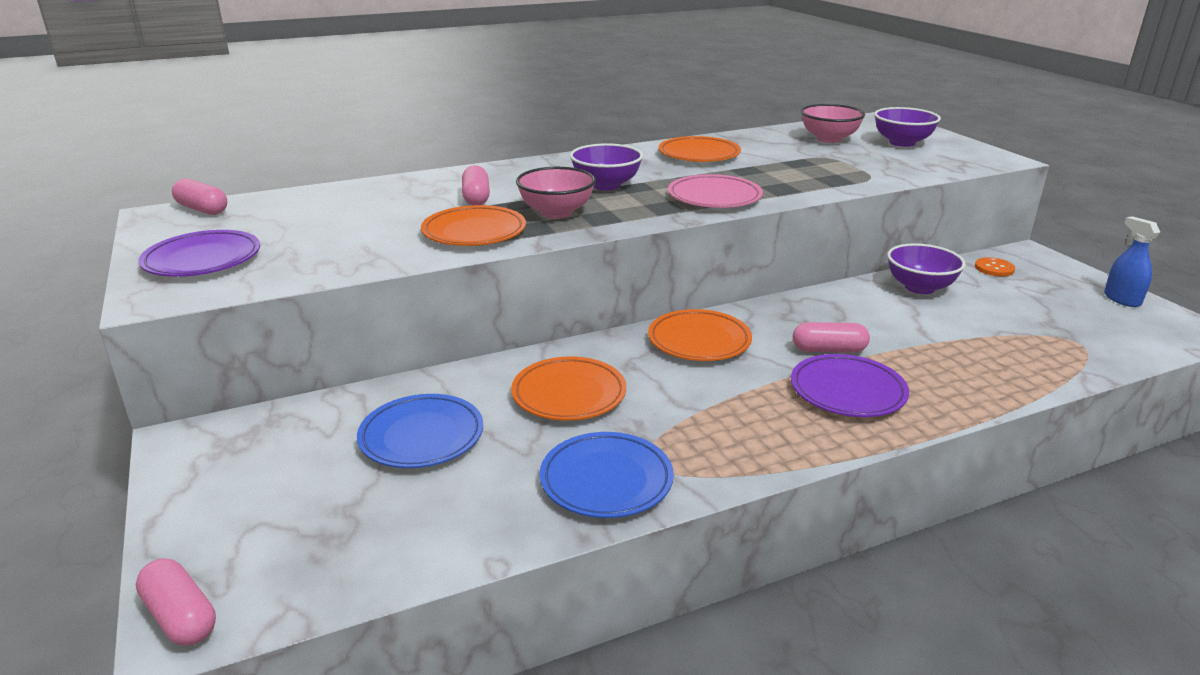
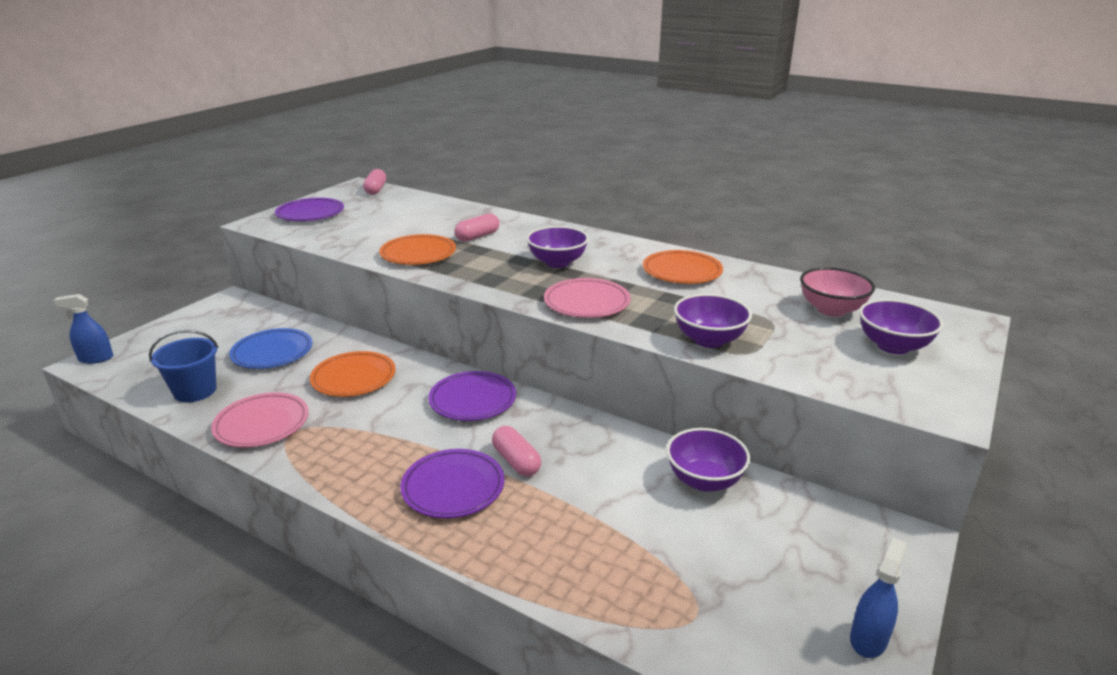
camera: 55 degrees right, 0 degrees up
(181, 617) = (96, 358): pink capsule -> blue spray bottle
(447, 521) = (195, 391): none -> blue bucket
(556, 212) = (482, 264): pink bowl -> none
(606, 480) = (262, 424): blue plate -> pink plate
(699, 341) = (472, 400): orange plate -> purple plate
(837, 181) = (709, 340): none -> purple bowl
(994, 268) = (822, 520): orange button -> none

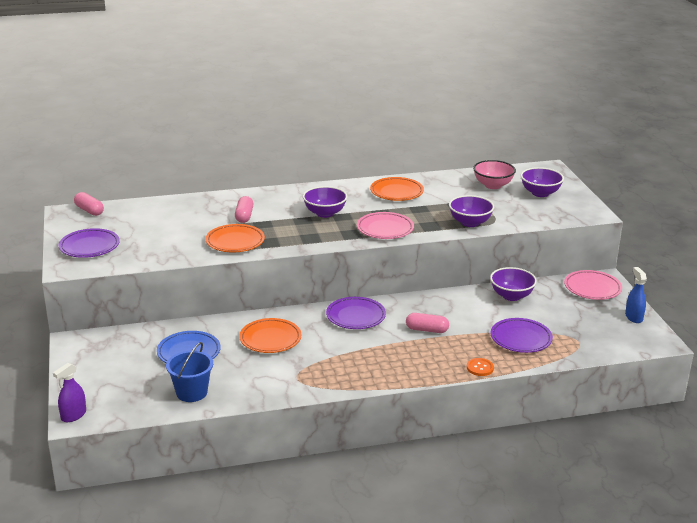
camera: 45 degrees left, 0 degrees up
(96, 358) = (73, 415): blue spray bottle -> purple spray bottle
(262, 424) = (272, 383): pink plate -> pink plate (592, 288)
(453, 488) = (421, 354): purple plate -> purple plate (521, 339)
(484, 555) = (480, 368): none -> orange button

